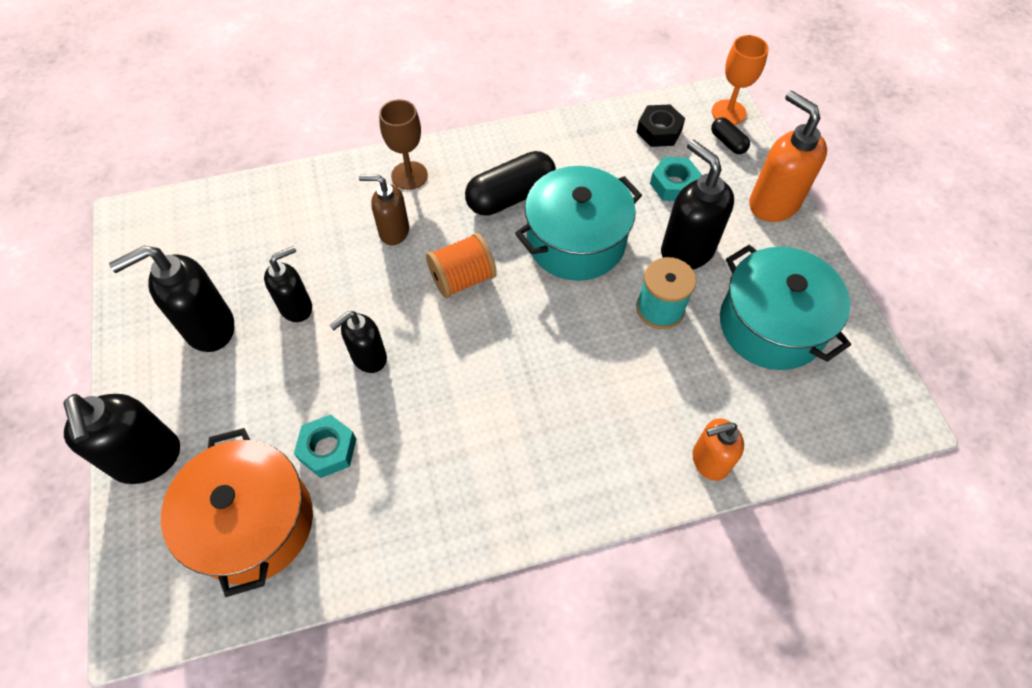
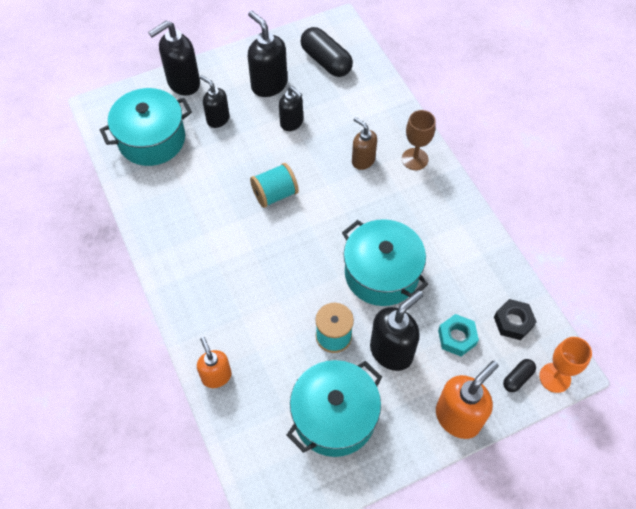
camera: 80 degrees right, 0 degrees up
(253, 523) = (152, 139): orange pot -> turquoise pot
(328, 449) = (198, 162): turquoise nut -> none
(368, 357) = (262, 168): black soap dispenser -> black soap dispenser (218, 119)
(393, 231) = (363, 160): brown soap dispenser -> brown soap dispenser turned 45 degrees counterclockwise
(420, 347) = (275, 194): none -> turquoise spool
(462, 279) = (332, 208): orange spool -> none
(511, 196) = (413, 225): black capsule -> black capsule (326, 61)

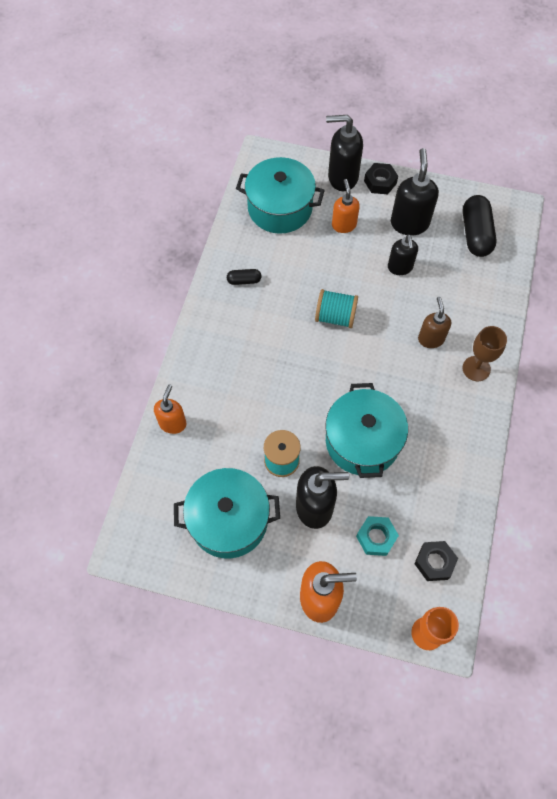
camera: 40 degrees right, 5 degrees up
(217, 68) = (380, 182): none -> black nut
(218, 119) = (344, 225): black soap dispenser -> orange soap dispenser
(517, 378) = (396, 608): black capsule -> black capsule (244, 280)

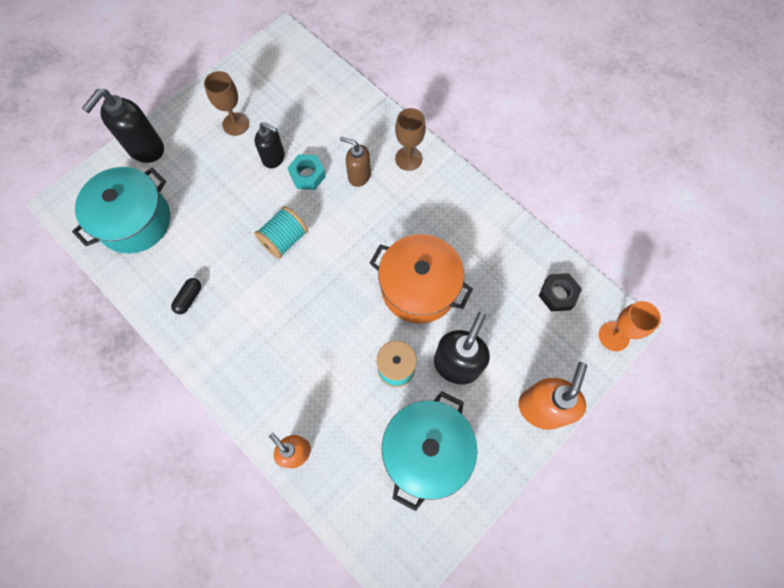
camera: 60 degrees left, 5 degrees up
(344, 225) = (196, 177): orange soap dispenser -> none
(362, 441) = (419, 288): turquoise pot -> orange pot
(376, 537) = (512, 328): turquoise nut -> turquoise nut (307, 175)
(380, 182) = (176, 122): black nut -> none
(409, 223) = (236, 124): black soap dispenser -> brown goblet
(475, 234) = (284, 82): black capsule -> none

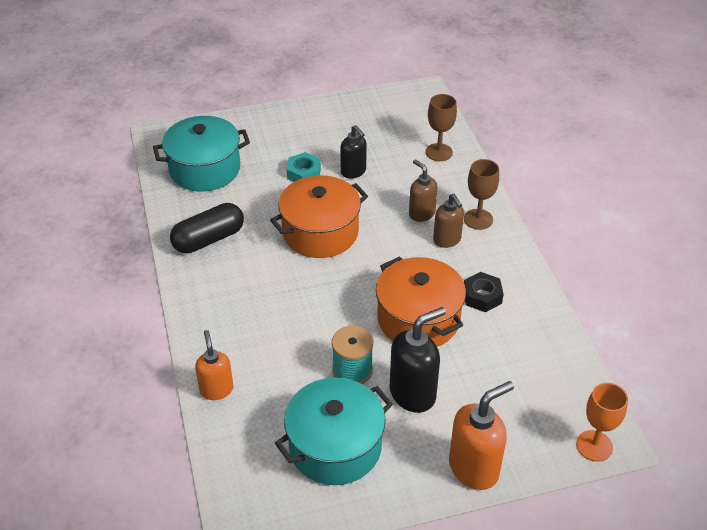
camera: 30 degrees right, 25 degrees down
(145, 149) = (249, 125): black soap dispenser -> none
(189, 298) = (209, 239): black capsule -> black capsule, size x1.99
(236, 124) = (337, 136): brown goblet -> brown goblet (439, 152)
(284, 239) = (320, 232): turquoise spool -> orange pot
(307, 175) = (374, 195): turquoise nut -> turquoise nut (304, 173)
(396, 193) = (447, 240): none -> brown soap dispenser
(558, 294) = (556, 385): black nut -> black nut (482, 296)

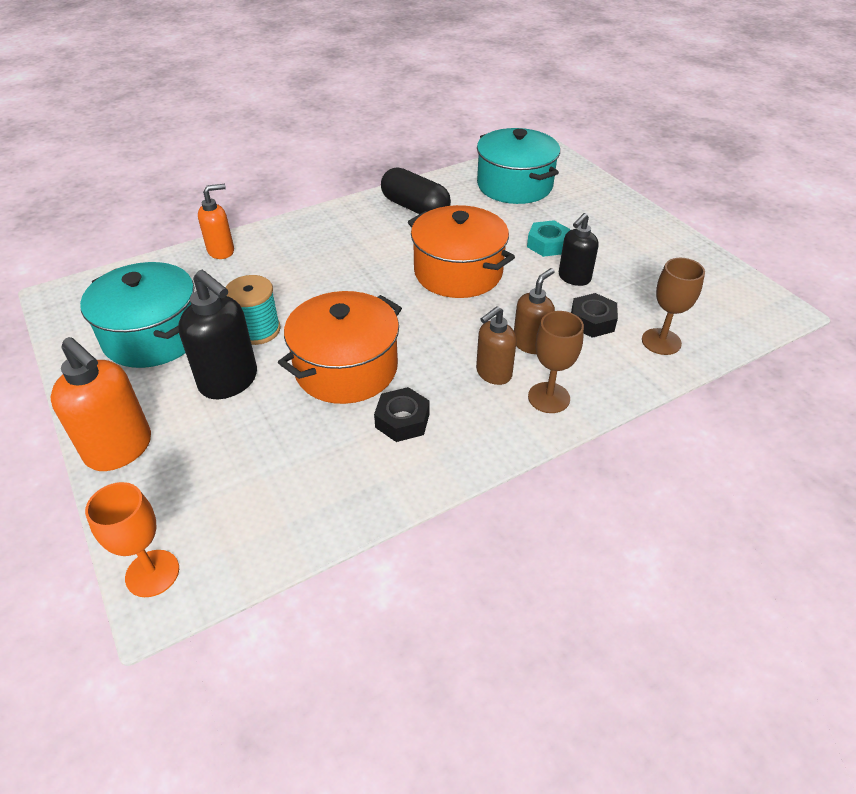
camera: 75 degrees right, 0 degrees up
(407, 177) = (592, 321): none -> black nut

